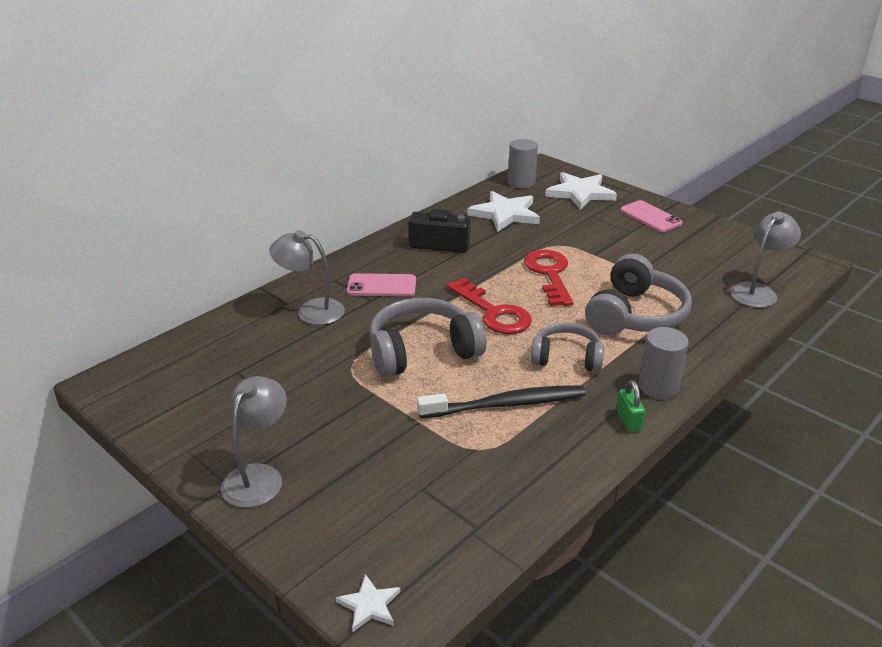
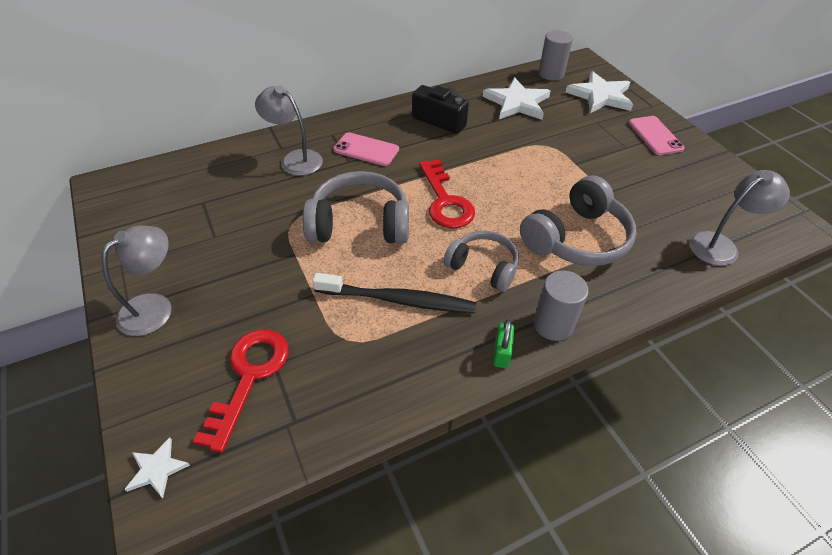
camera: 20 degrees right, 15 degrees up
(549, 274) = (520, 174): red key -> red key (249, 376)

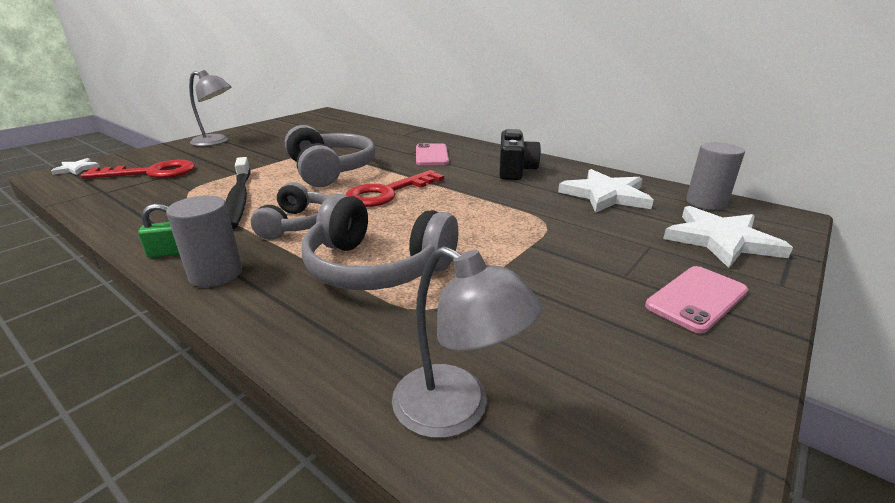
camera: 65 degrees right, 20 degrees down
(295, 159) = (394, 140): grey lamp -> none

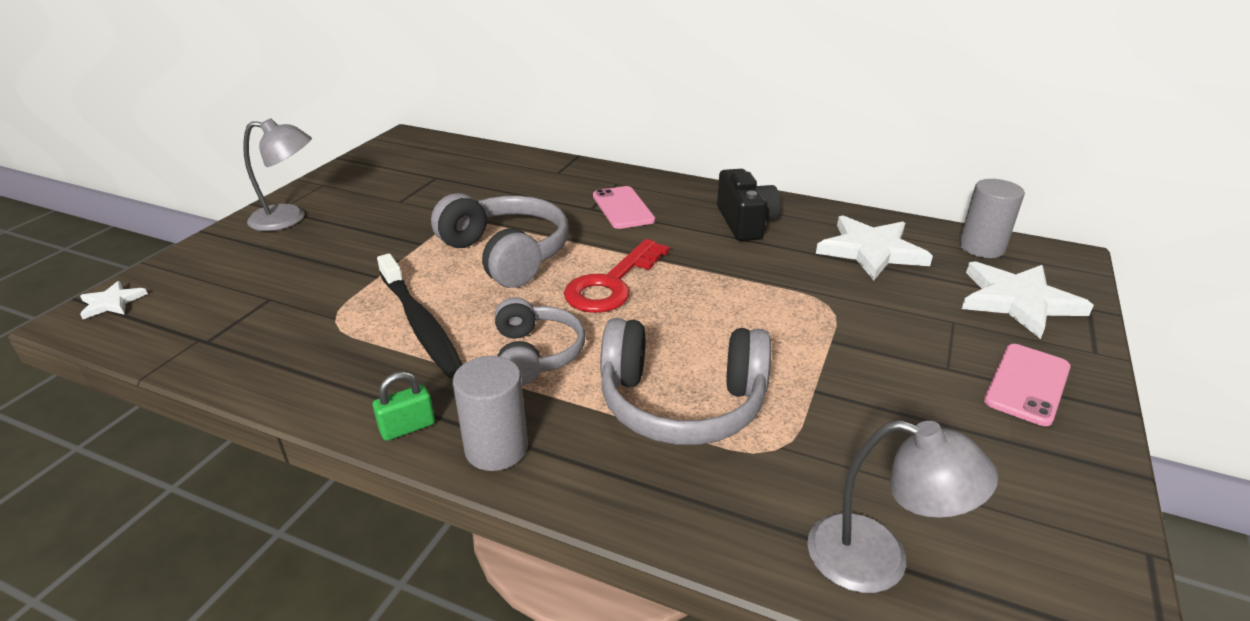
camera: 15 degrees left, 5 degrees up
(152, 173) = (244, 294): red key -> none

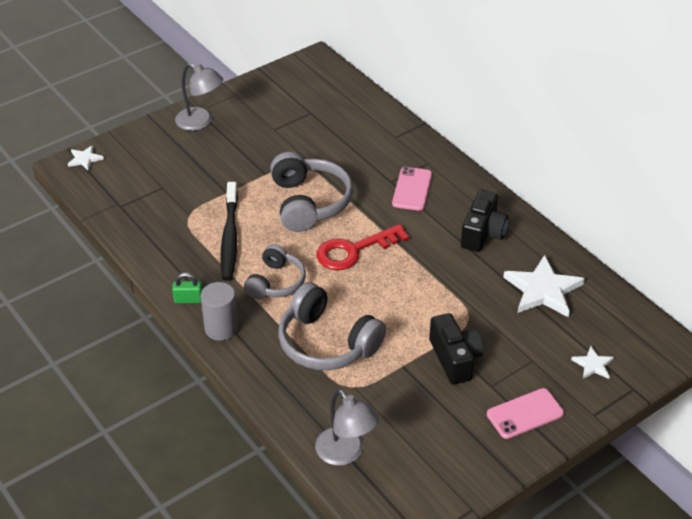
camera: 30 degrees right, 10 degrees up
(867, 355) = (455, 359): none -> black camera
(981, 247) = (624, 318): grey cylinder -> none
(1018, 301) = (593, 365): white star -> white star, size x0.50

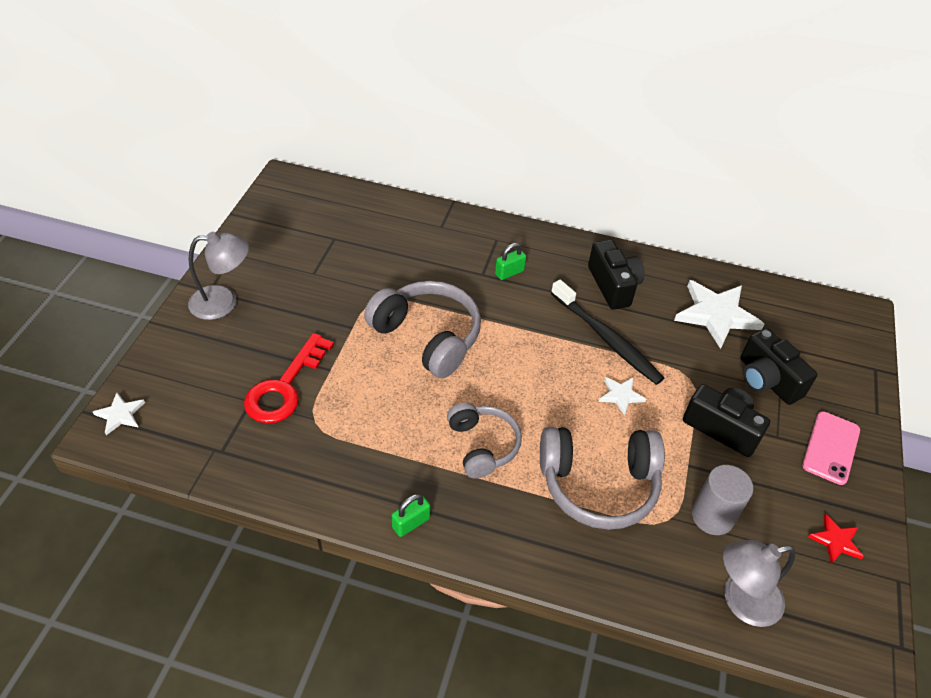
camera: 40 degrees left, 5 degrees up
(221, 328) = (480, 536): grey cylinder -> grey cylinder (712, 516)
(230, 237) = (384, 420): black toothbrush -> black toothbrush (606, 338)
(346, 453) = (741, 601): grey lamp -> grey lamp turned 150 degrees clockwise
(353, 251) = (521, 366): red key -> red key (284, 387)
(412, 189) = (509, 272): pink phone -> green padlock
(455, 463) = (836, 541): none -> red star
(529, 349) = (767, 380): none -> black camera
(593, 365) = (826, 364): white star -> white star (621, 395)

